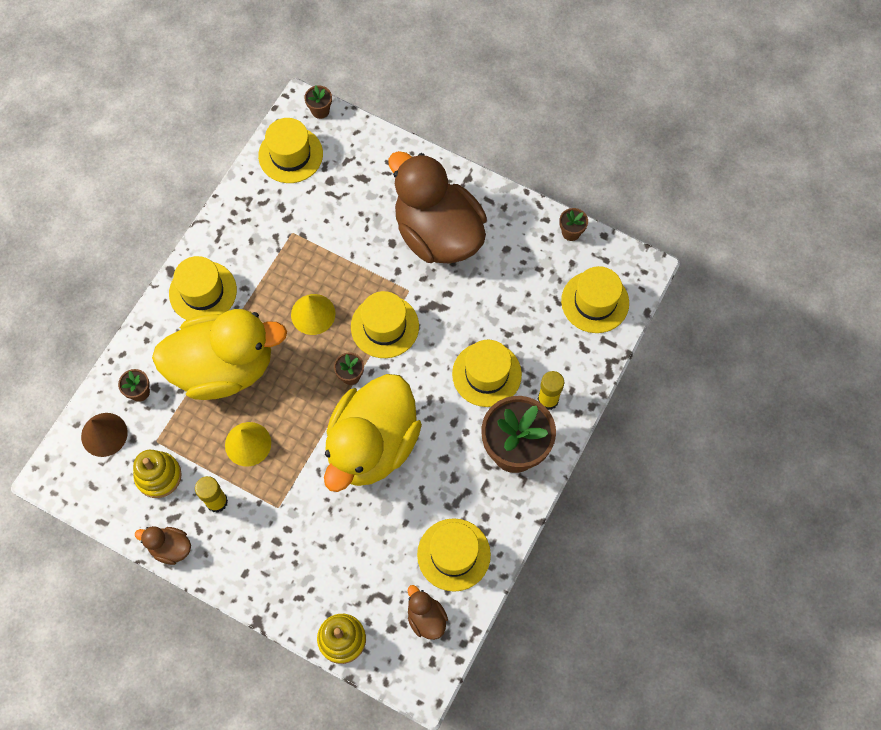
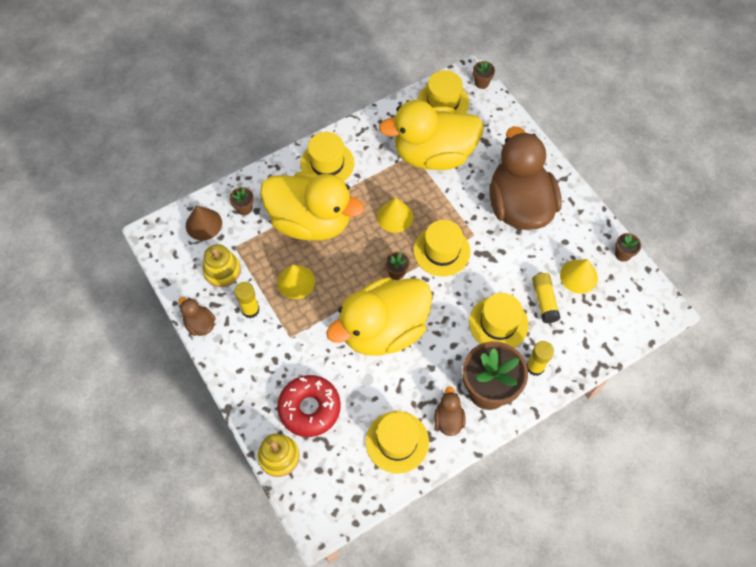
camera: 30 degrees right, 5 degrees down
(314, 221) = (433, 154): none -> yellow duck
(344, 571) = (309, 408): none -> red donut
(426, 618) = (349, 477): brown duck -> brown duck (448, 419)
(519, 325) = (544, 301): none -> yellow glue stick
(540, 279) = (578, 276): none -> yellow cone
(595, 302) = (613, 314): yellow hat -> none

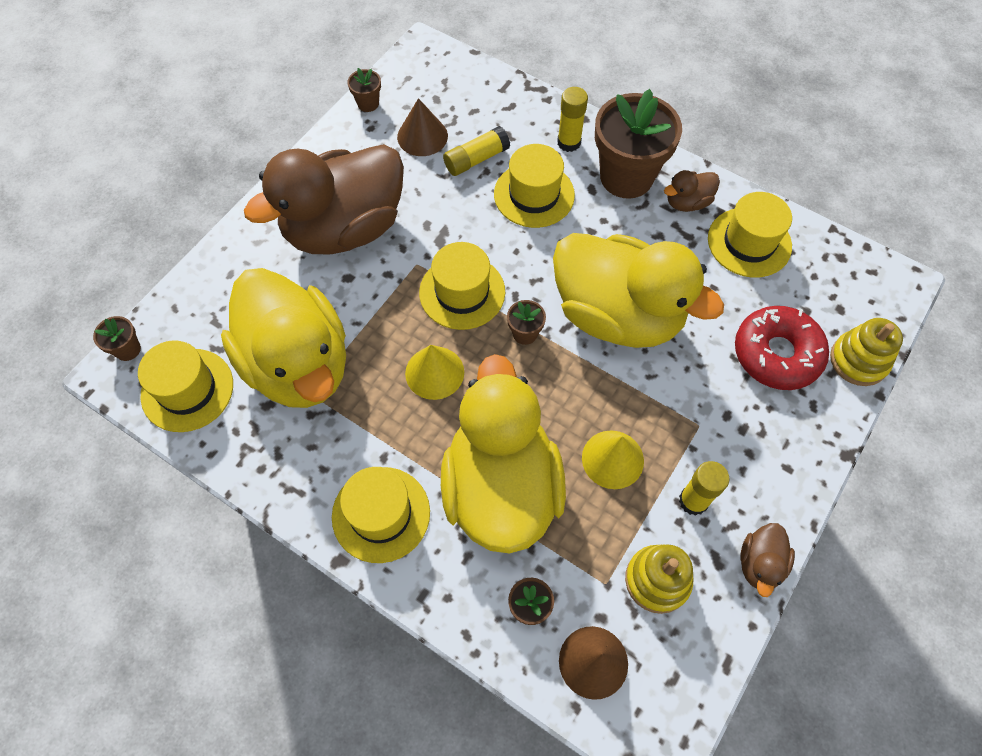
camera: 115 degrees left, 0 degrees up
(578, 276) = (422, 136): yellow cone -> brown cone

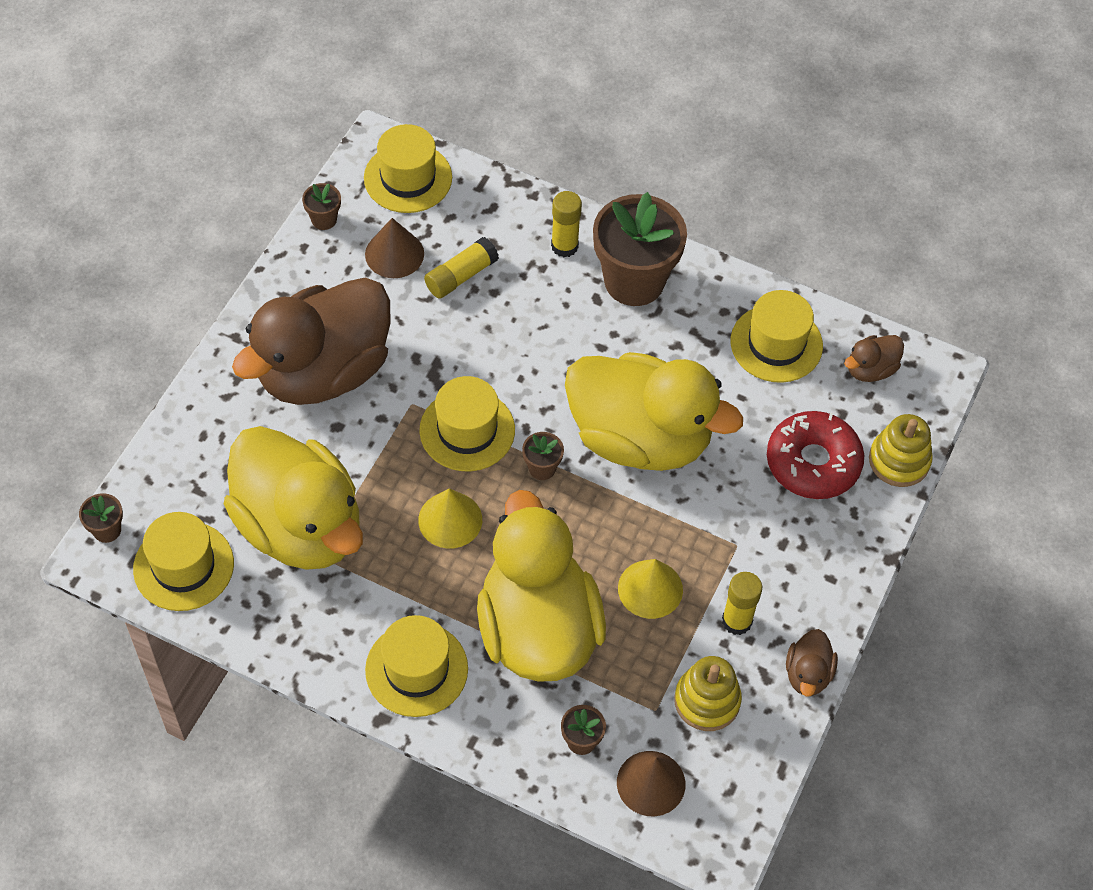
camera: 10 degrees left, 5 degrees down
(534, 195) = (532, 311): yellow hat -> yellow hat (408, 178)
(687, 202) = (705, 304): brown duck -> brown duck (870, 369)

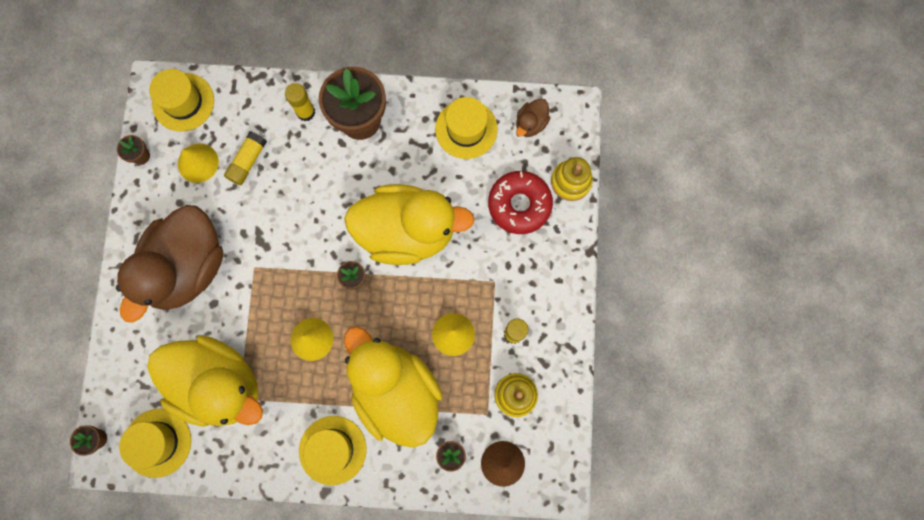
camera: 20 degrees left, 20 degrees up
(394, 254) = (198, 163): brown cone -> yellow cone
(467, 430) = (297, 271): yellow hat -> none
(808, 674) = (568, 351): brown duck -> none

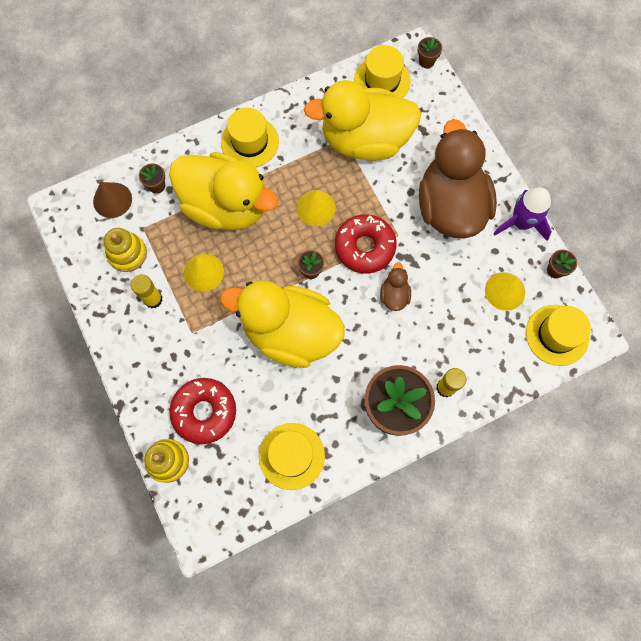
camera: 150 degrees right, 5 degrees down
(137, 215) = (521, 223): none -> purple rocket
(248, 161) = (464, 316): yellow glue stick -> none
(292, 273) = (364, 247): none -> red donut
(407, 232) = (290, 333): yellow duck -> yellow duck turned 45 degrees clockwise
(530, 124) = (234, 497): brown duck -> brown duck (394, 295)

